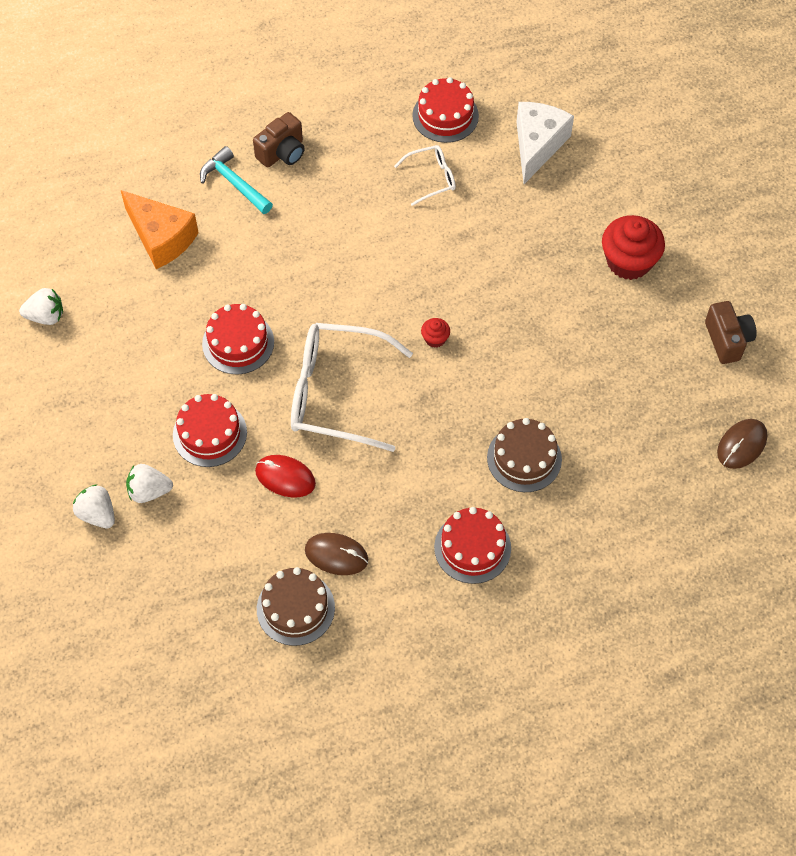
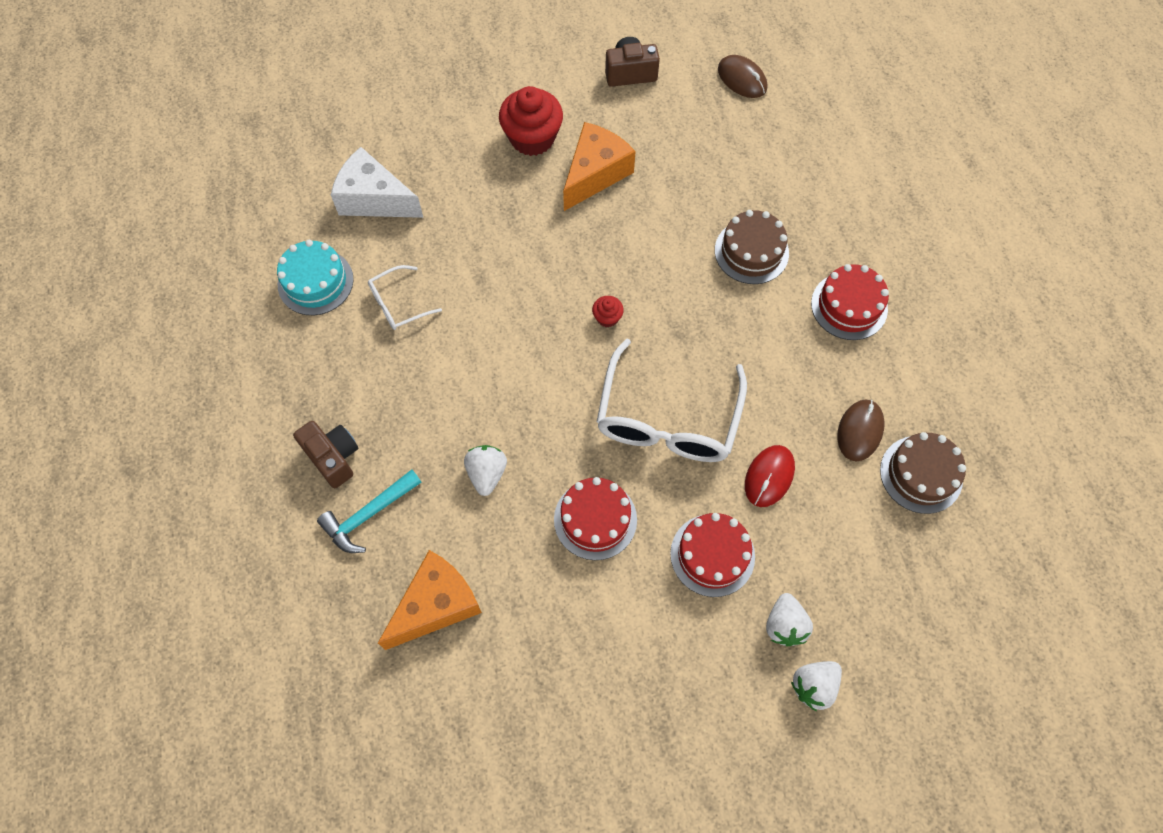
camera: 85 degrees left, 5 degrees up
(46, 316) = (535, 754): white strawberry -> white strawberry (487, 473)
(431, 178) = (399, 304): white glasses -> white glasses turned 105 degrees counterclockwise
(445, 116) = (315, 282): red cake -> turquoise cake
(595, 317) = (595, 174): none -> orange cheese

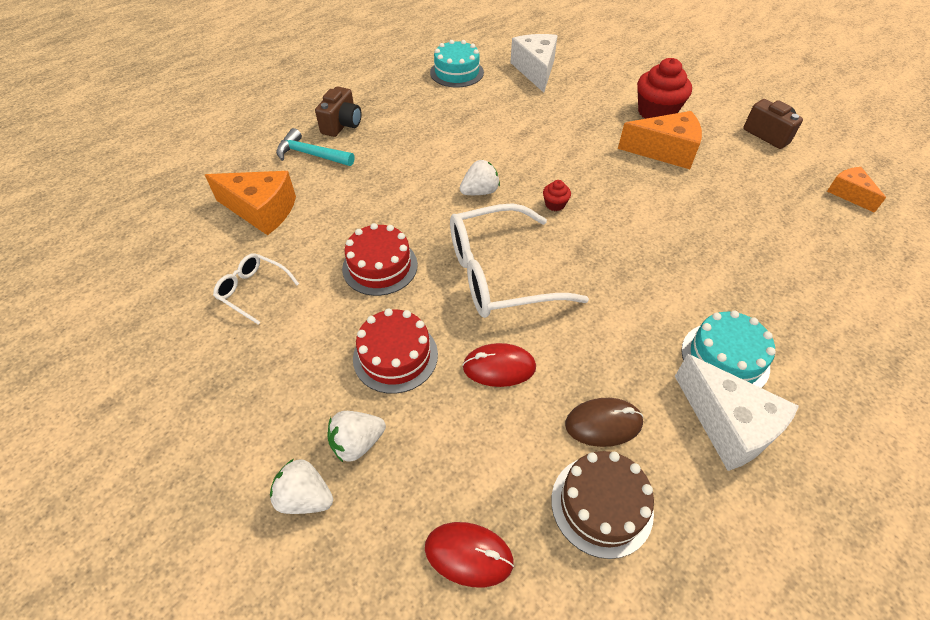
camera: 60 degrees right, 15 degrees down
(399, 304) = (472, 108): white glasses -> white glasses (254, 291)
(487, 473) = (378, 194): white strawberry -> white strawberry (480, 192)
(742, 79) = (849, 194): brown mouse -> orange cheese
(751, 251) = (701, 265): brown cake -> none
(849, 306) = (725, 358): red cake -> turquoise cake
(903, 347) = (728, 425): none -> white cheese
(914, 585) = (468, 555): none -> red mouse

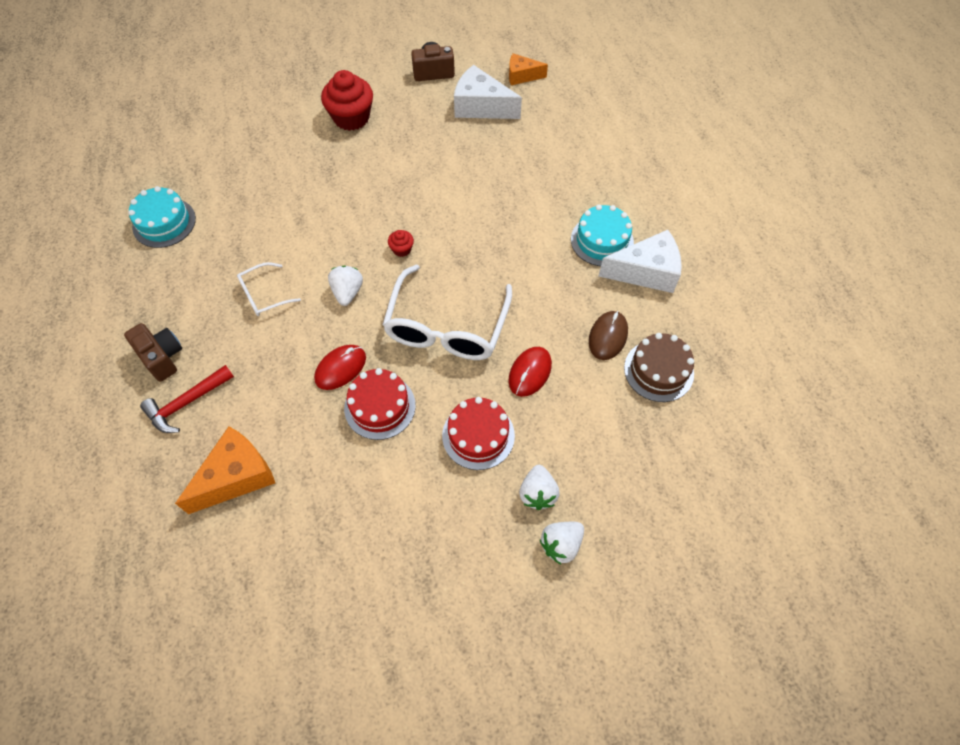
camera: 60 degrees left, 10 degrees up
(254, 291) = (339, 517): white glasses -> white glasses (264, 295)
(311, 154) = (186, 403): turquoise hammer -> red hammer
(468, 555) = (651, 460): red mouse -> red mouse (340, 368)
(535, 70) = (219, 162): white cheese -> white cheese (481, 107)
(665, 151) = (400, 143): orange cheese -> none

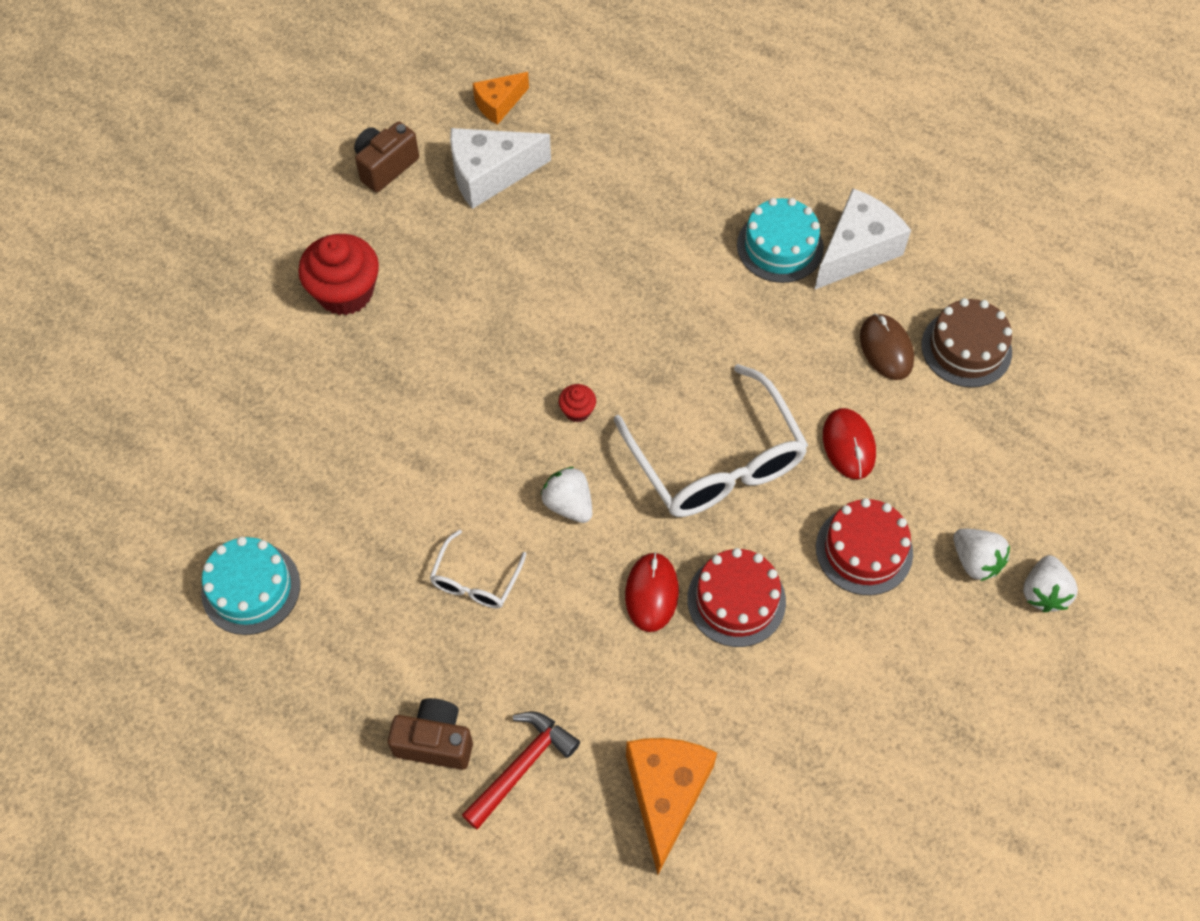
camera: 40 degrees left, 0 degrees up
(186, 403) = (522, 766): red hammer -> red hammer turned 150 degrees counterclockwise

